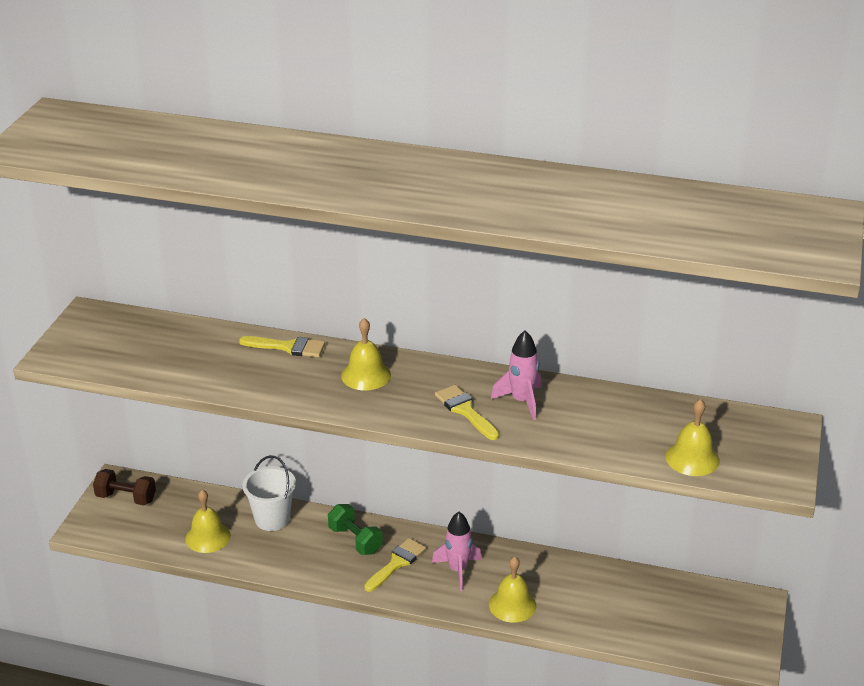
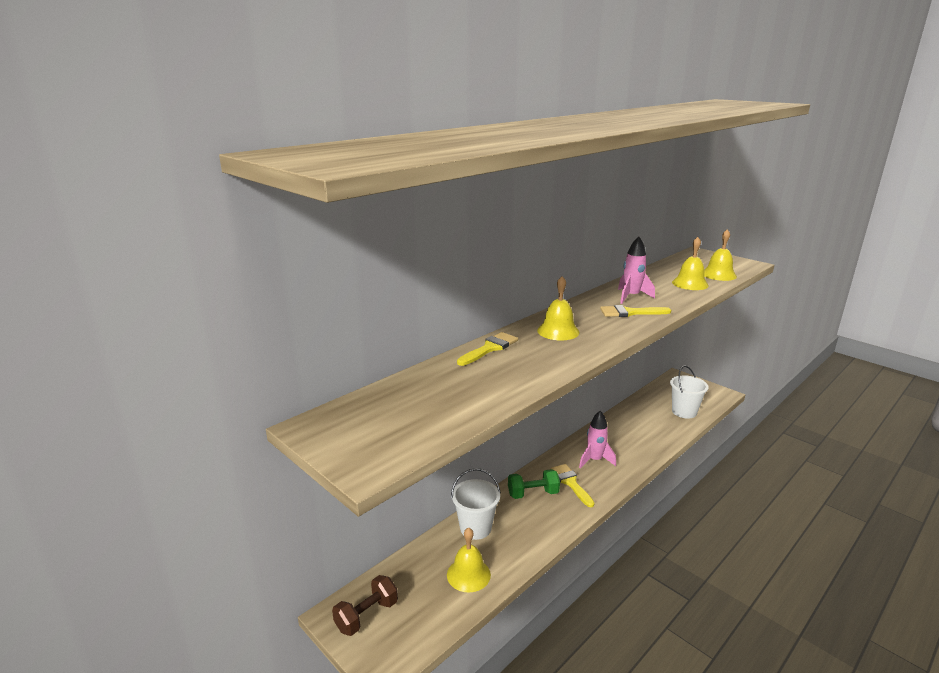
camera: 60 degrees left, 10 degrees down
(512, 605) = (640, 450): yellow bell -> yellow bell (690, 284)
(652, 627) = (684, 412): none -> white bucket

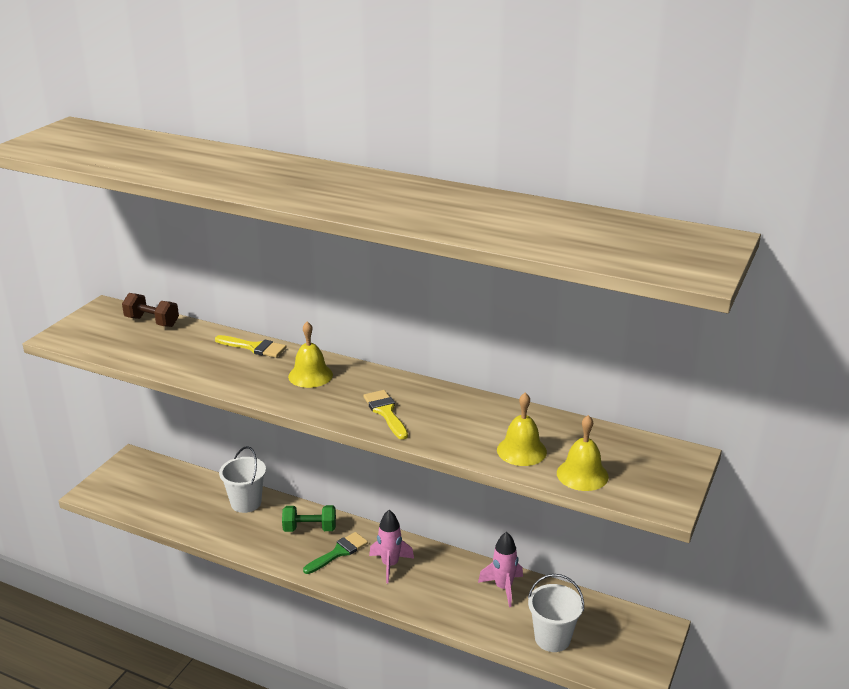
camera: 70 degrees right, 5 degrees up
(366, 615) = (134, 472): brown dumbbell -> brown dumbbell (152, 321)
(468, 574) = (187, 511): yellow bell -> none
(533, 493) = (310, 528): green dumbbell -> green dumbbell turned 60 degrees counterclockwise
(571, 483) = (338, 552): yellow brush -> green brush
(631, 297) = (440, 410): pink rocket -> pink rocket (503, 588)

